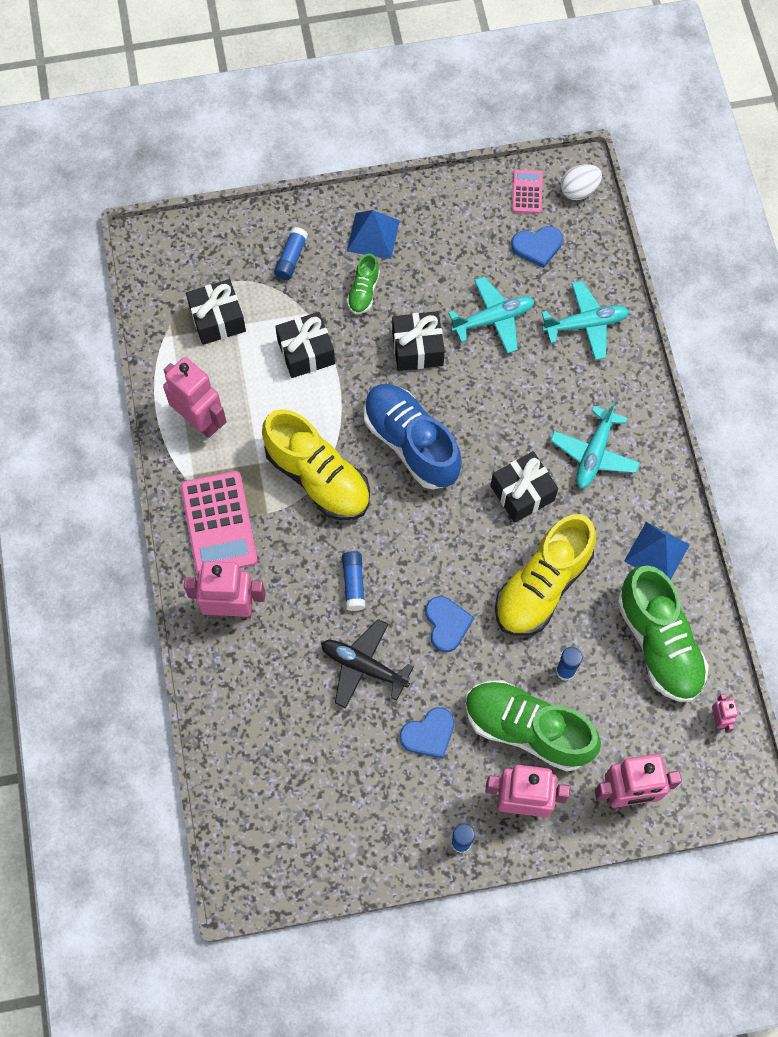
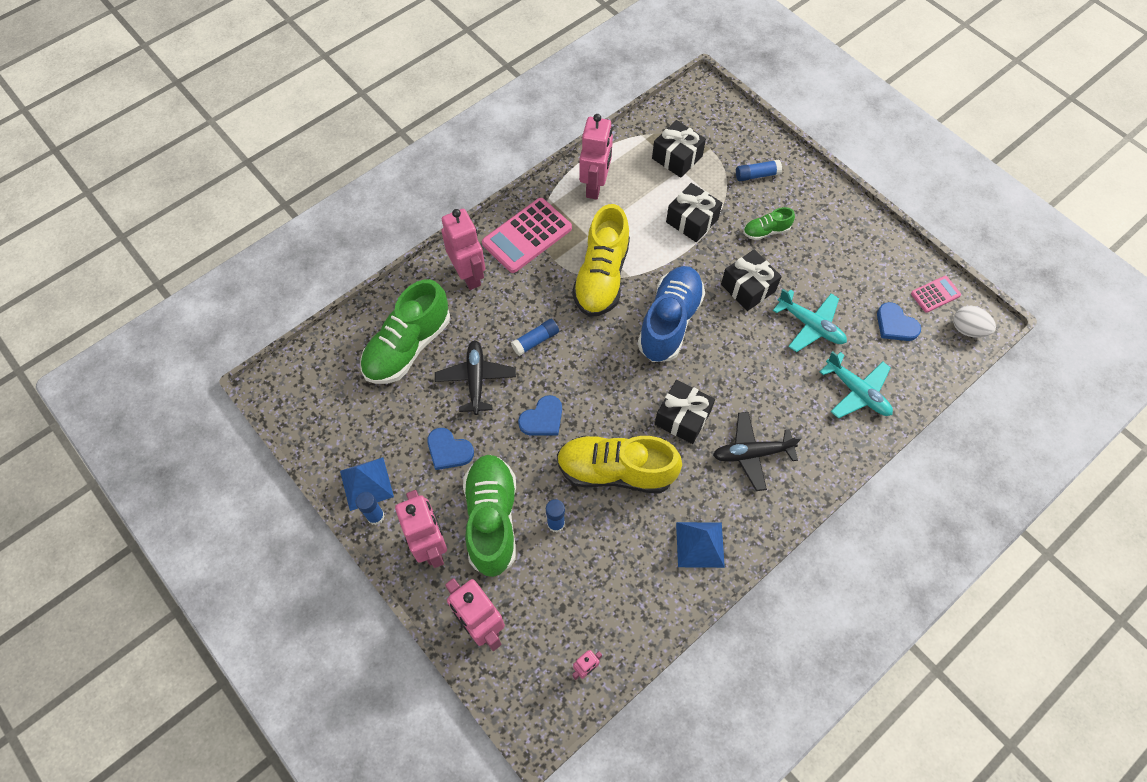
camera: 60 degrees right, 5 degrees down
(373, 236) = (815, 214): blue pyramid -> blue pyramid (366, 483)
(594, 454) = (752, 453): turquoise plane -> black plane
(658, 643) = (623, 585): green shoe -> green shoe (408, 346)

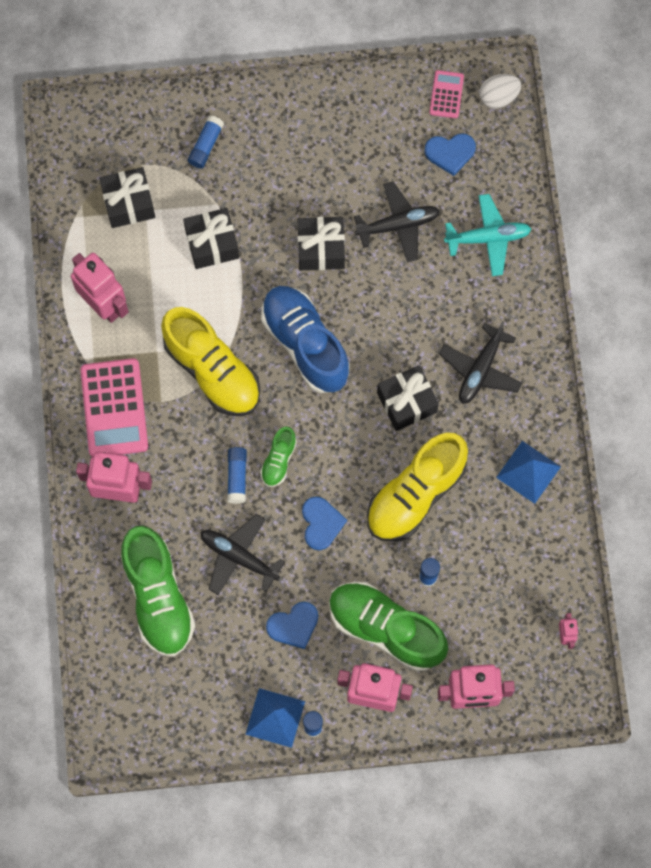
camera: 55 degrees left, 10 degrees up
(766, 231) = (274, 186): green shoe -> green shoe (278, 460)
(810, 325) = (398, 225): turquoise plane -> black plane

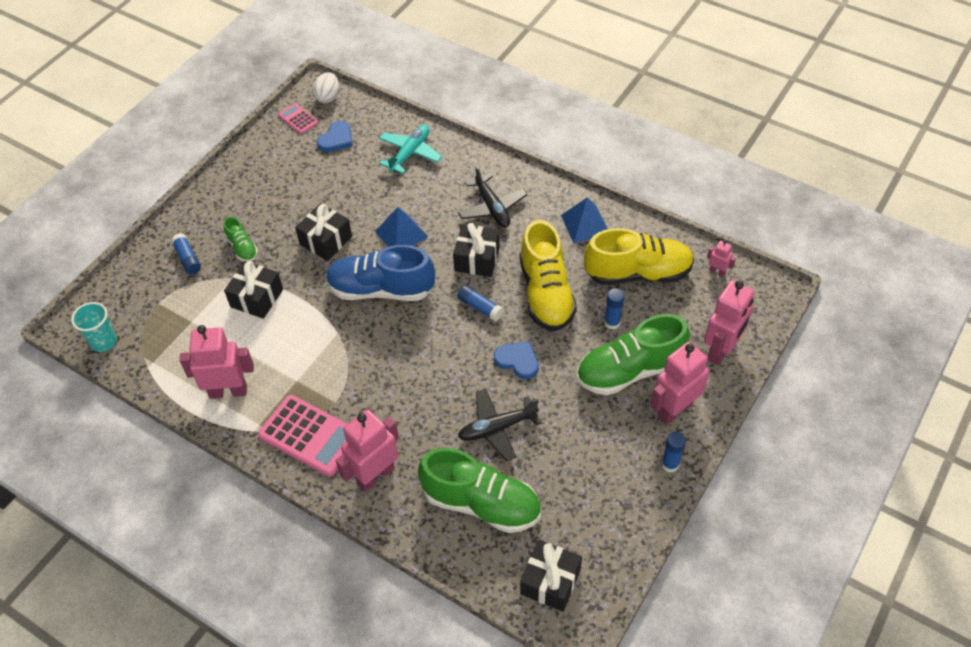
camera: 50 degrees left, 20 degrees down
(70, 157) = (103, 341): none -> turquoise cup
(128, 203) = (175, 328): black gift -> black gift (550, 581)
(212, 371) = (345, 355): yellow shoe -> yellow shoe (638, 273)
(237, 477) = (436, 390): blue glue stick -> blue glue stick (480, 307)
(275, 717) = (642, 485): blue pyramid -> blue pyramid (401, 234)
(278, 460) = (448, 357): green shoe -> green shoe (242, 248)
(293, 625) = (580, 426): blue heart -> none
(398, 225) = (354, 191): black plane -> none

